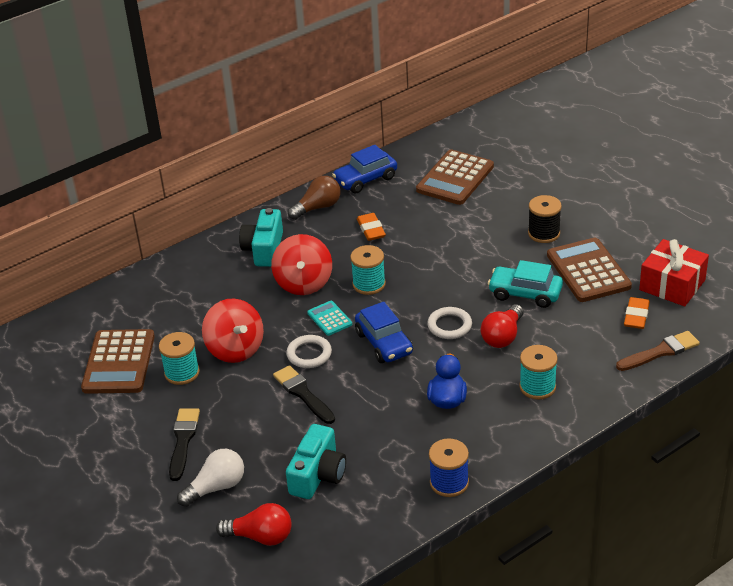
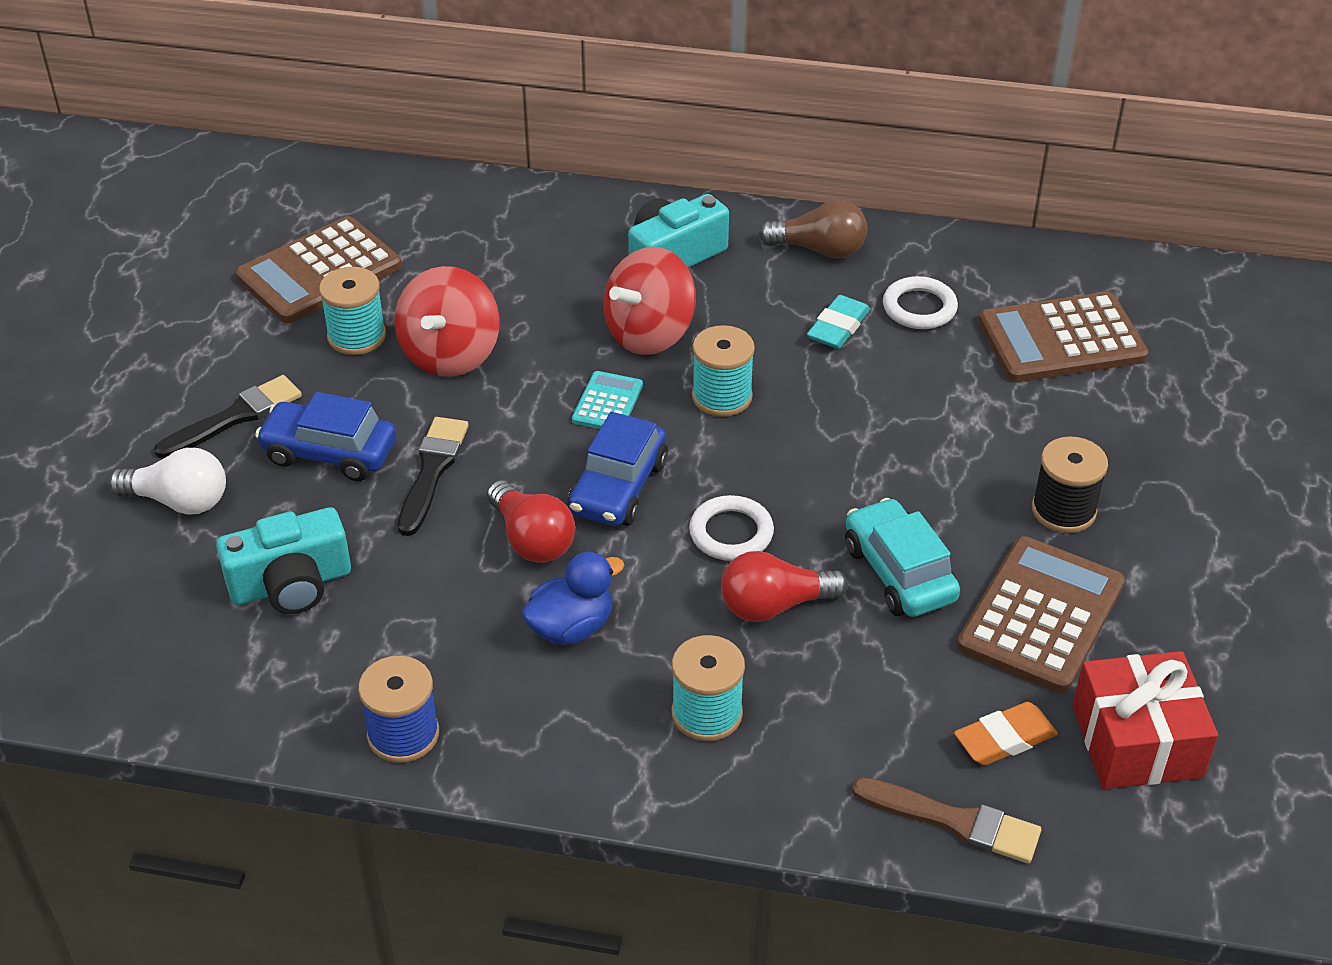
camera: 45 degrees right, 5 degrees up
(260, 536) = (126, 601): red light bulb -> red light bulb (532, 539)
(309, 354) = (515, 428): white ring -> white ring (919, 308)
(365, 179) = (937, 255): blue car -> blue car (329, 453)
(371, 230) = (838, 327): orange eraser -> turquoise eraser

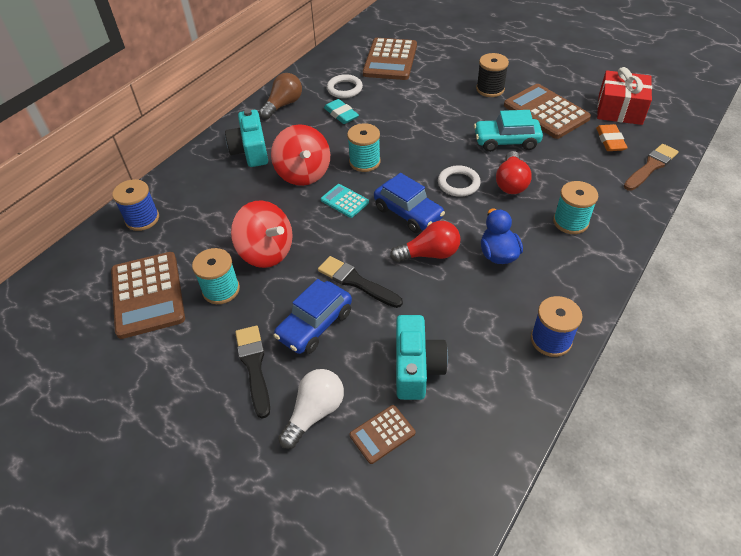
camera: 65 degrees left, 5 degrees up
(165, 579) = (382, 434): none -> brown calculator
(459, 207) = (142, 219): none -> blue spool

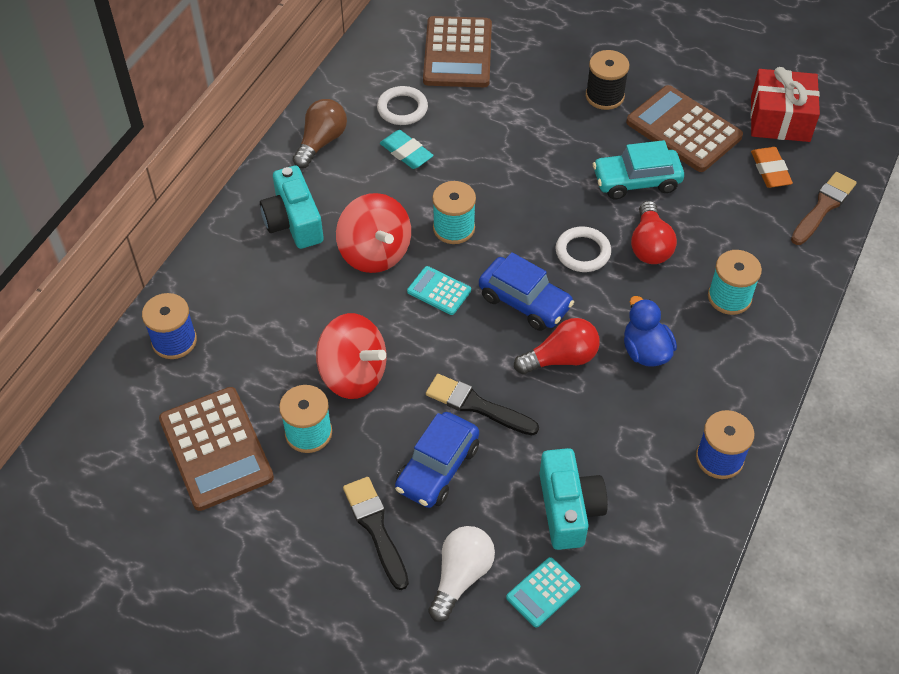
camera: 10 degrees left, 5 degrees up
(382, 434) = (543, 592): brown calculator -> turquoise calculator

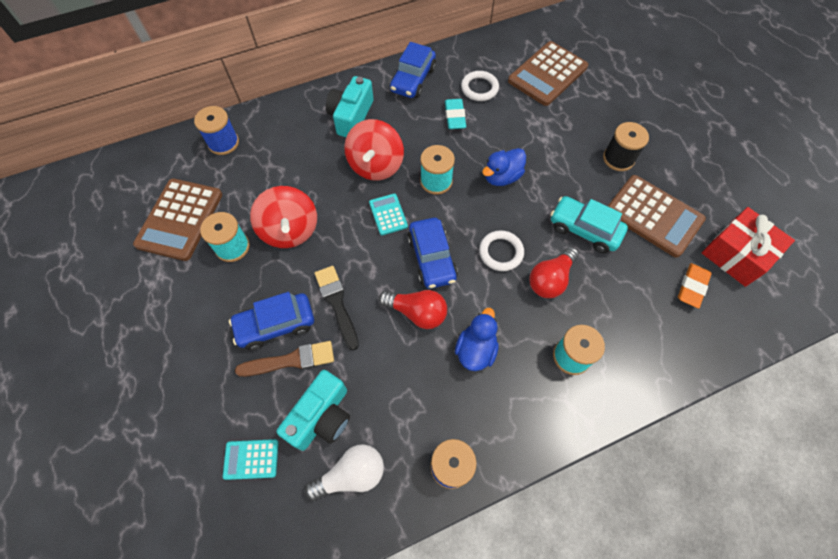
camera: 40 degrees right, 10 degrees up
(321, 142) = (413, 80): brown light bulb -> blue car
(376, 528) = (206, 334): black brush -> none
(461, 576) = (218, 405): white light bulb -> white light bulb (351, 474)
(514, 182) = (502, 177): none -> blue duck
(683, 130) = (653, 216): brown calculator -> brown calculator turned 135 degrees clockwise
(823, 207) = (709, 342): brown brush -> brown brush (291, 360)

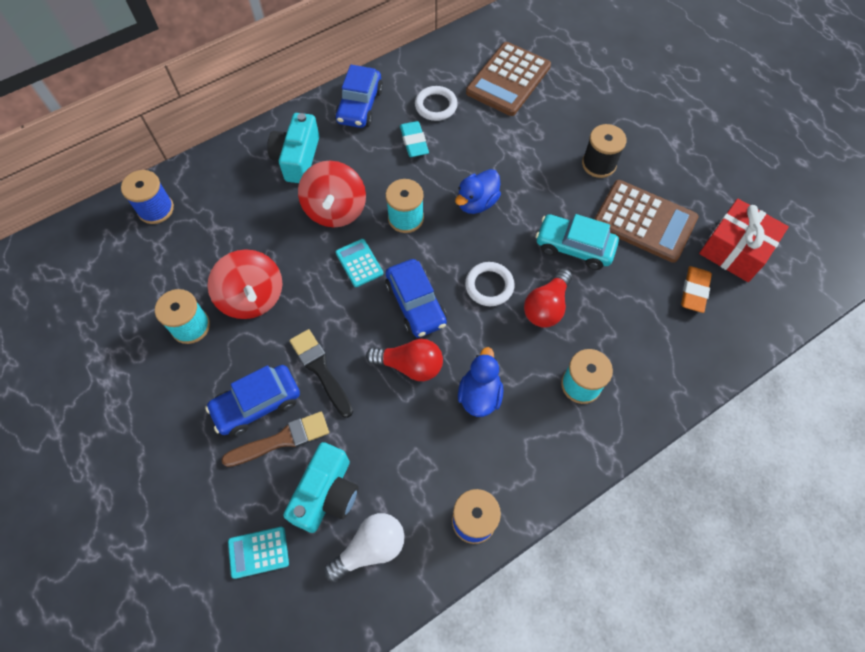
camera: 10 degrees left, 0 degrees up
(180, 219) = (123, 304): brown calculator -> none

